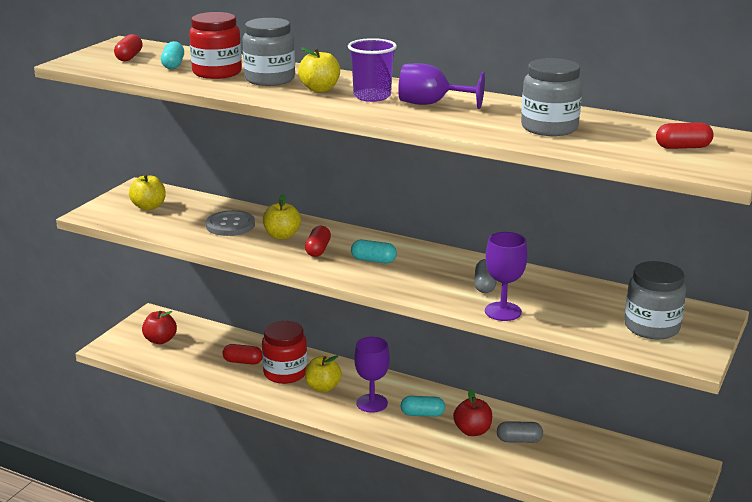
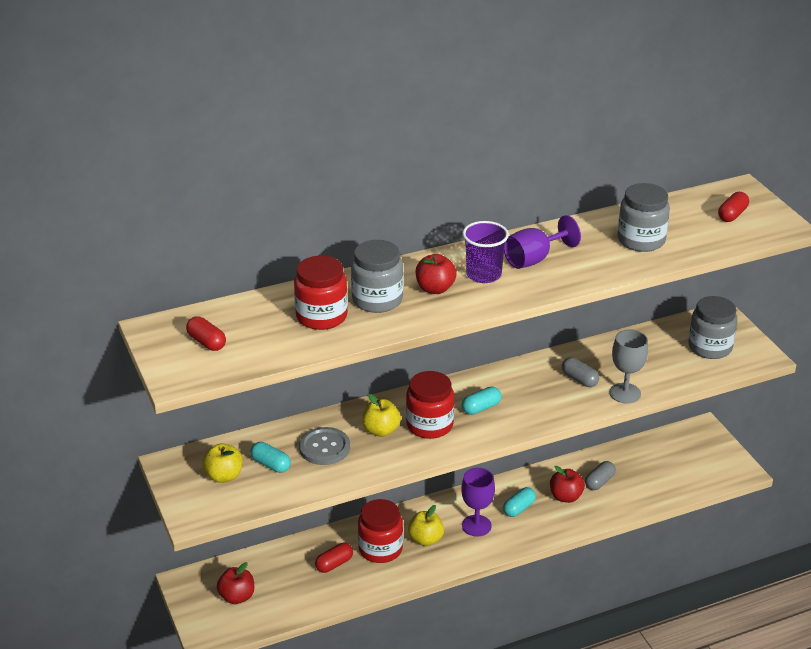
camera: 50 degrees left, 10 degrees up
(173, 65) = (266, 329): turquoise capsule -> turquoise capsule (271, 464)
(318, 250) = (429, 425): red capsule -> red jar
(320, 89) = (435, 289): yellow apple -> red apple
(503, 311) = (625, 393): purple goblet -> grey goblet

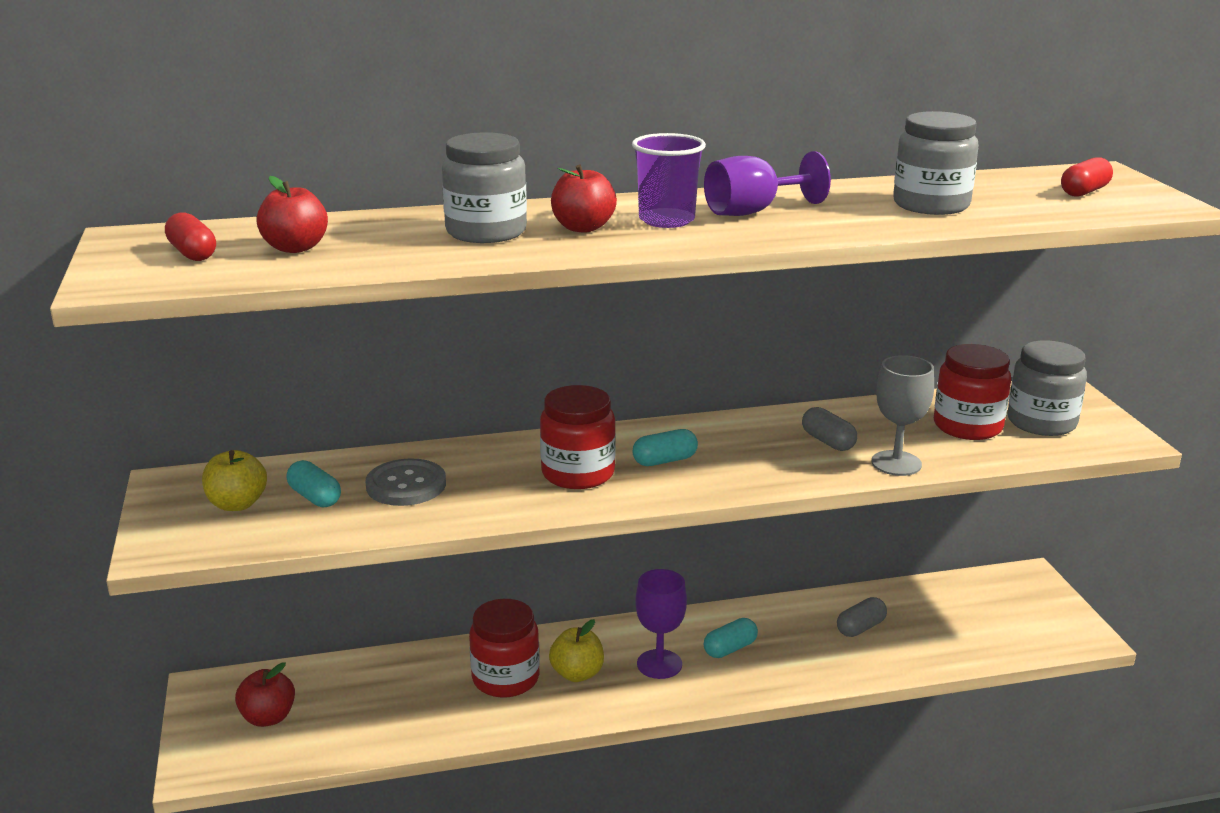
camera: 10 degrees right, 10 degrees down
(321, 316) = (388, 241): red jar -> red jar (967, 426)
(334, 564) = (429, 690): red capsule -> none
(381, 430) = (501, 473): yellow apple -> none
(565, 497) = (805, 641): red apple -> red apple (295, 248)

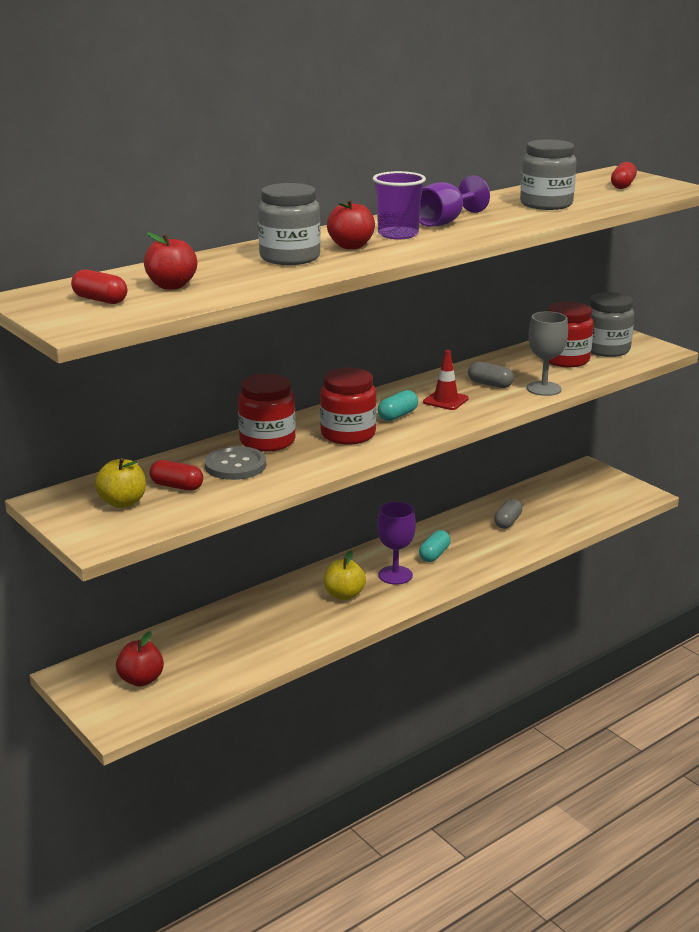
camera: 25 degrees left, 0 degrees up
(315, 497) = (177, 486): turquoise capsule -> red capsule
(505, 678) = (296, 610): red jar -> red jar (267, 441)
(747, 452) = (445, 400): none -> red traffic cone

